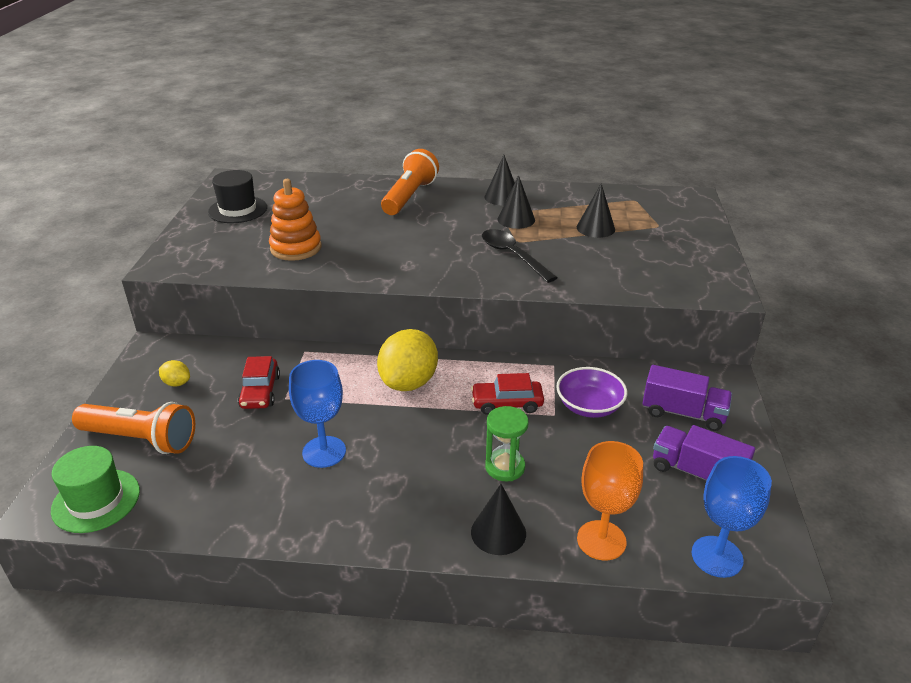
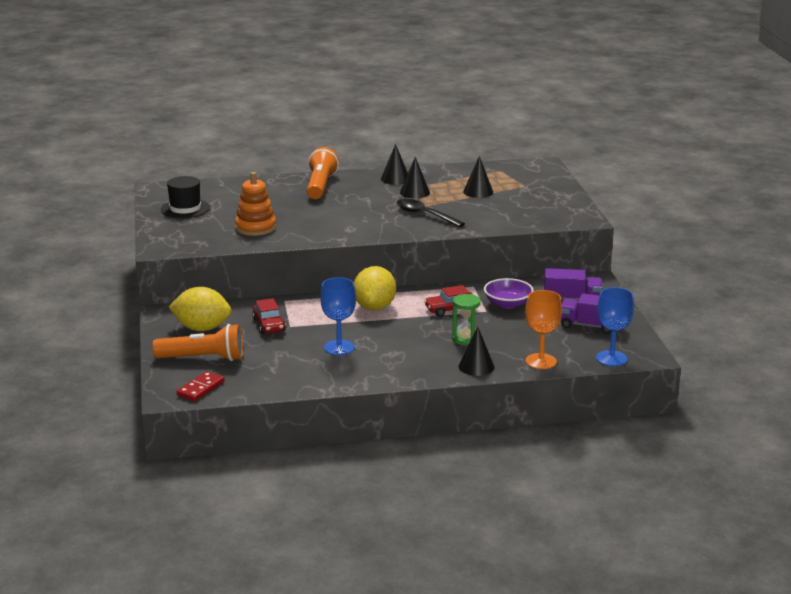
camera: 15 degrees left, 10 degrees down
(96, 500) = (200, 388): green hat -> red domino
(177, 383) = (202, 328): yellow lemon -> yellow lemon, size x2.23

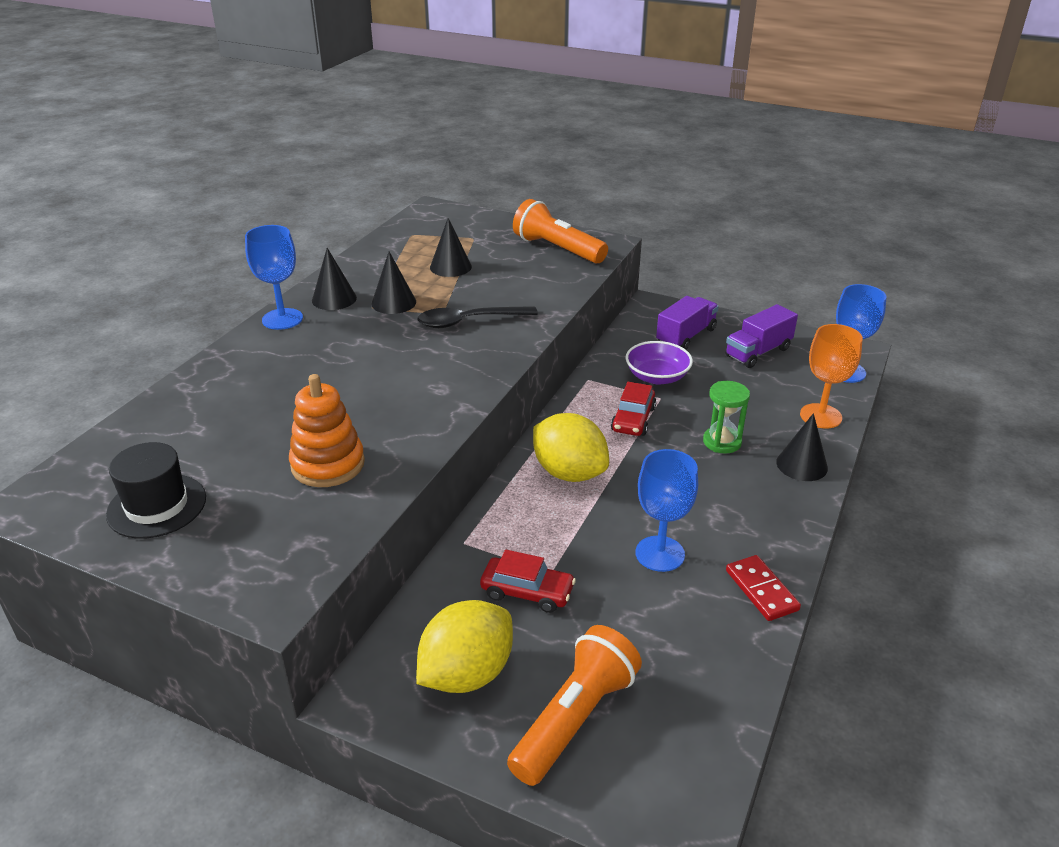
camera: 55 degrees left, 10 degrees up
(200, 388) = (681, 770): red domino -> red domino (761, 590)
(320, 186) = (269, 356): orange flashlight -> orange flashlight (557, 249)
(357, 176) = (282, 319): none -> blue goblet

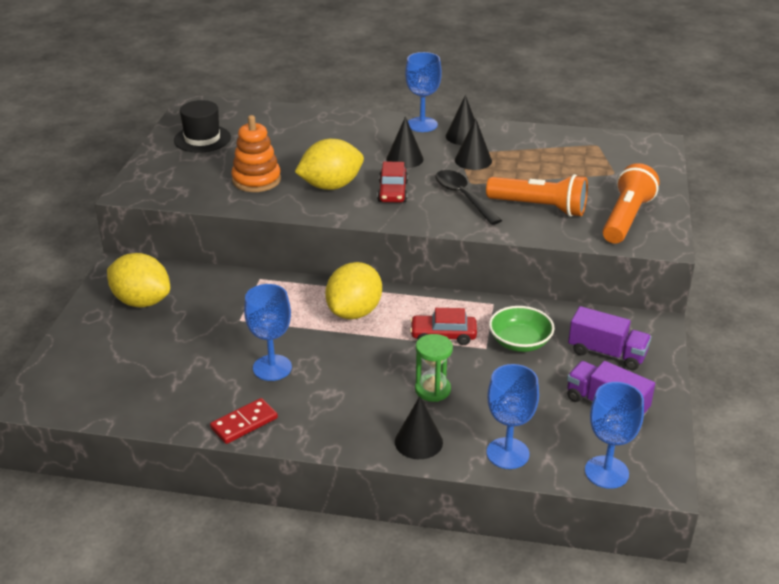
camera: 75 degrees right, 0 degrees up
(386, 405) = (331, 186): none -> yellow lemon
(450, 267) = (550, 173): black cone -> black cone (404, 159)
(527, 592) = (217, 313): red car -> red car (392, 192)
(574, 718) = (111, 348): orange flashlight -> orange flashlight (540, 207)
(657, 377) = (520, 342): purple bowl -> green bowl
(820, 416) = (507, 453): orange goblet -> blue goblet

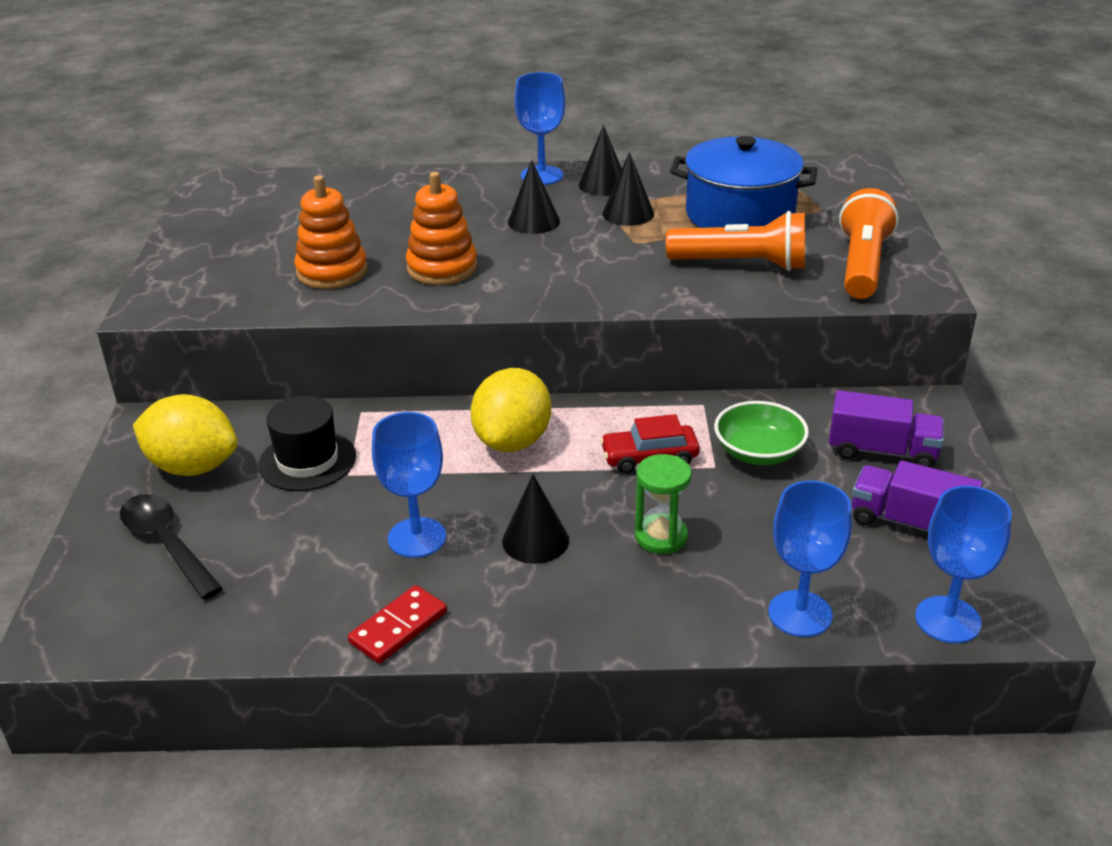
camera: 10 degrees left, 0 degrees up
(202, 139) = (236, 225): black hat -> black hat (307, 461)
(331, 186) = (442, 268): yellow lemon -> orange stacking toy
(392, 192) = (532, 266): red car -> none
(418, 442) = (666, 616): black cone -> black cone (535, 540)
(463, 197) = (633, 262): black spoon -> black spoon (167, 544)
(553, 170) = (740, 214): none -> blue pot

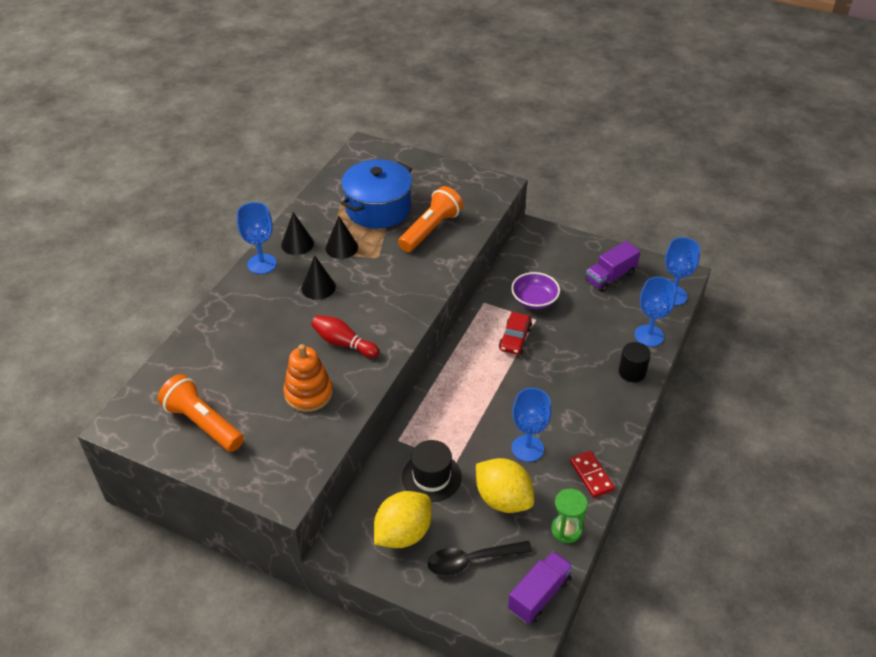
camera: 65 degrees left, 10 degrees up
(442, 268) = (343, 343): orange stacking toy -> red bowling pin
(513, 441) = (469, 384): yellow lemon -> yellow lemon (503, 499)
(535, 540) = (555, 403): black cone -> none
(661, 537) = (576, 358): green hourglass -> green hourglass (566, 530)
(683, 615) = (632, 372): none -> black cylinder
(758, 452) = (534, 300): green bowl -> purple bowl
(862, 265) = (462, 192): orange flashlight -> orange flashlight (202, 423)
(882, 451) = (558, 261): purple truck -> purple truck (539, 595)

